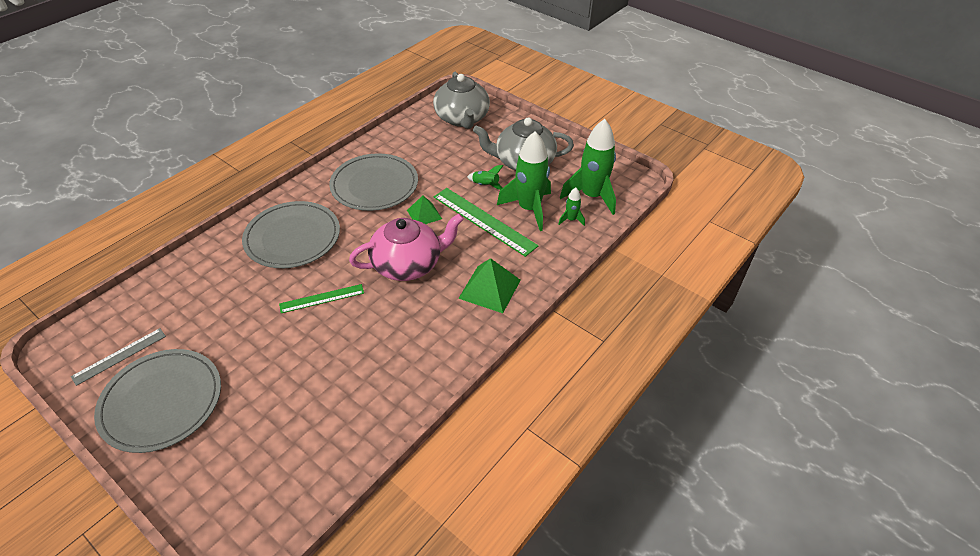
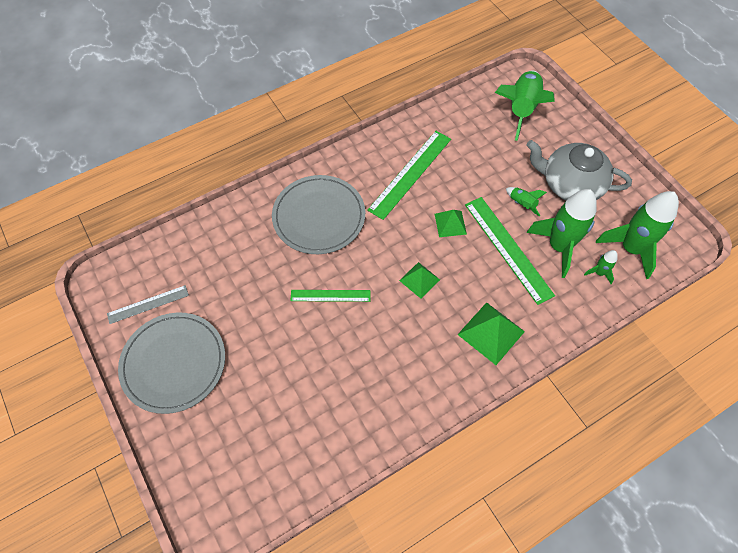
camera: 20 degrees right, 15 degrees up
(374, 185) = (410, 174): grey plate -> green ruler
(408, 264) = (419, 280): pink teapot -> green pyramid
(462, 118) = (521, 109): grey teapot -> green rocket

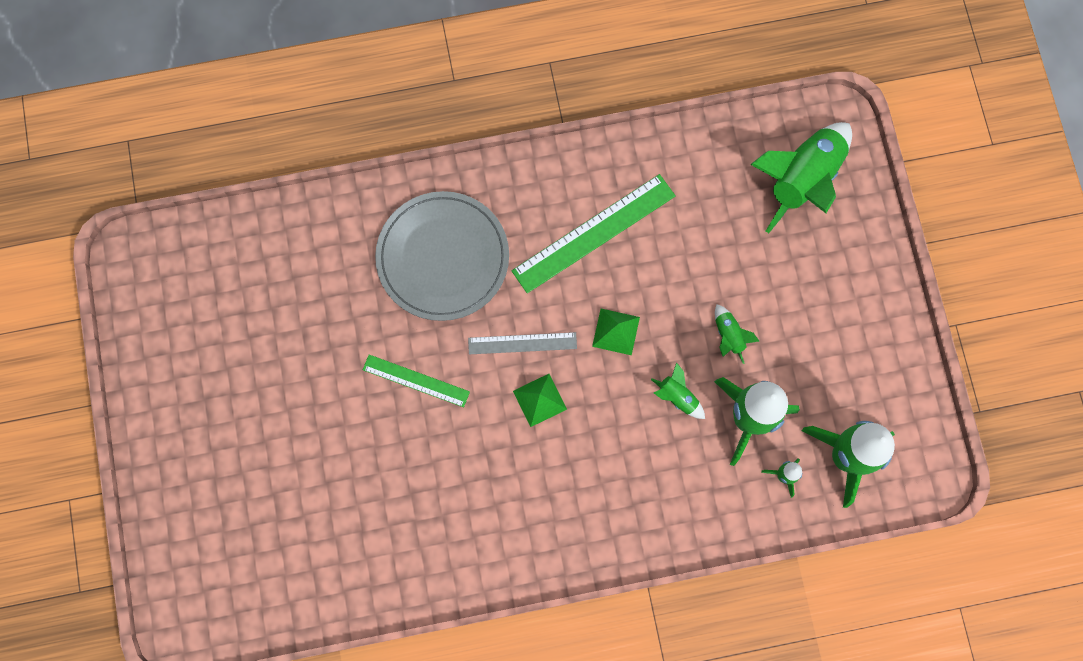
camera: 20 degrees right, 15 degrees up
(148, 304) = (183, 310): grey ruler -> grey ruler (522, 343)
(174, 363) = (193, 403): grey plate -> none
(491, 333) = (600, 506): green pyramid -> none
(508, 248) = (677, 396): green ruler -> green rocket
(570, 184) = (812, 329): grey teapot -> none

